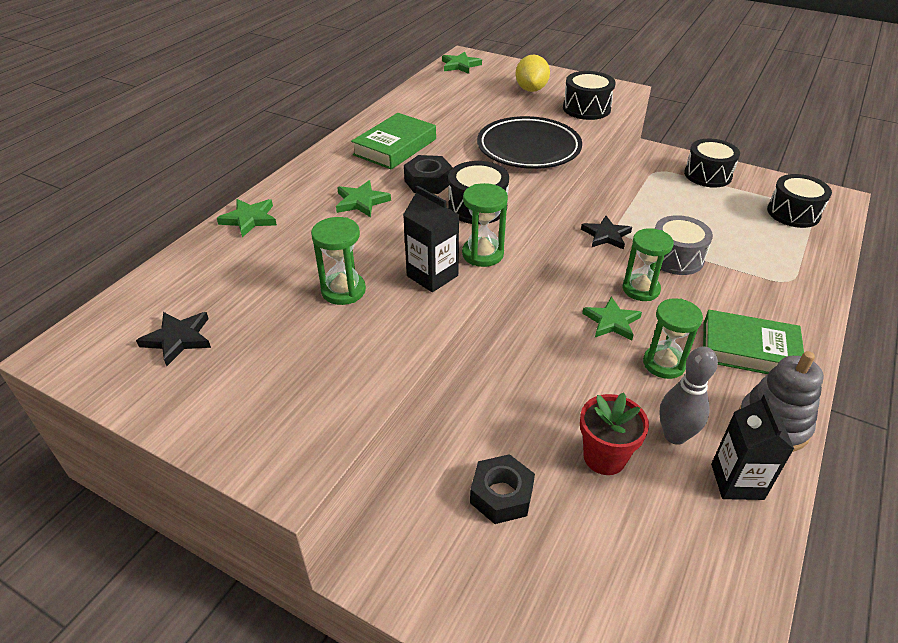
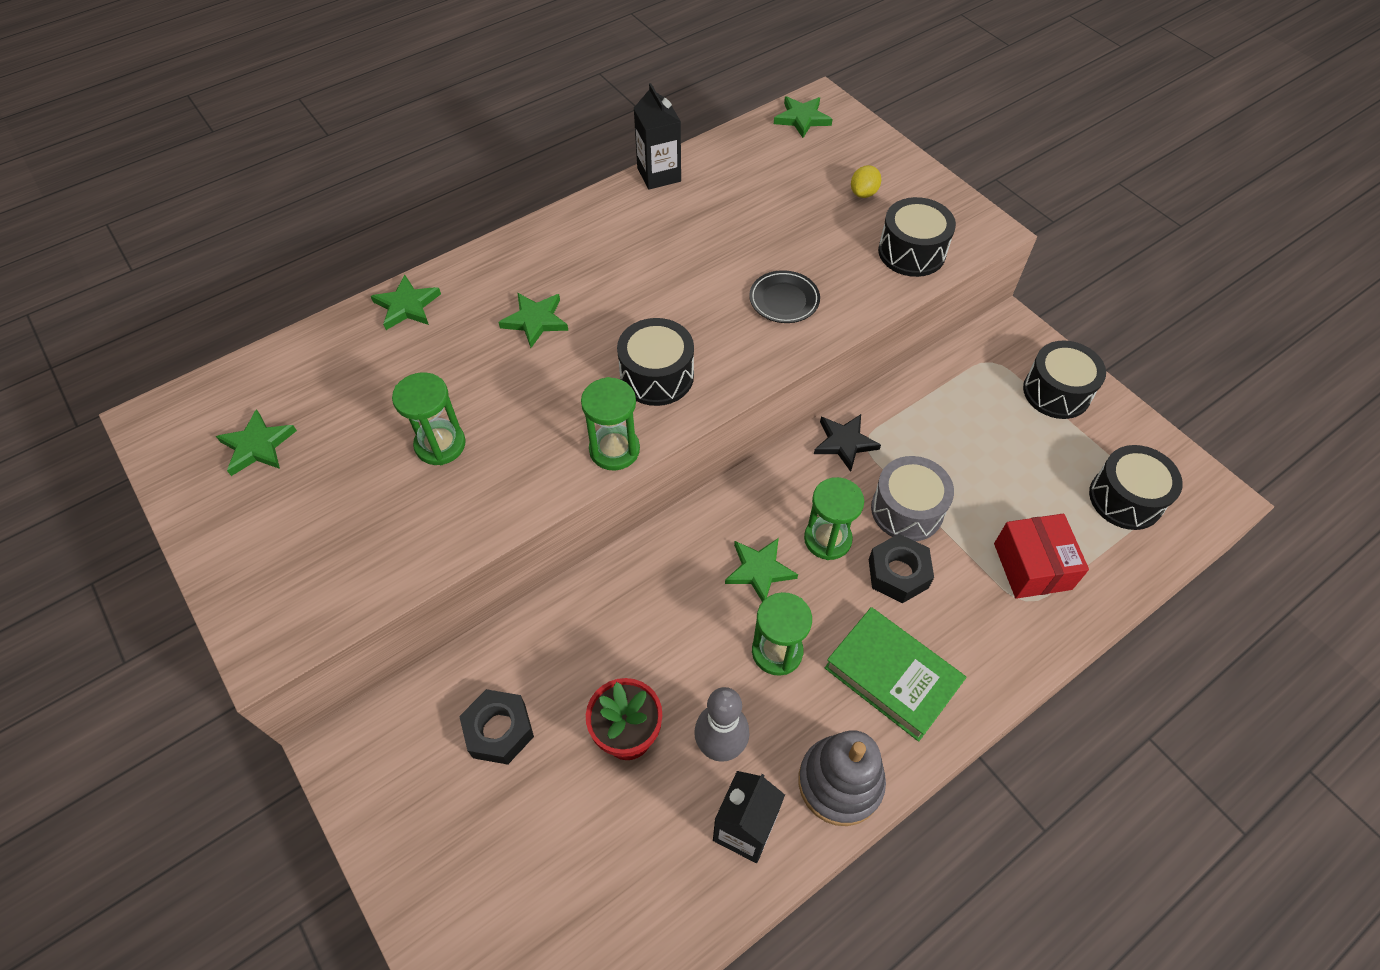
camera: 25 degrees right, 15 degrees up
(178, 339) = (257, 446): black star -> green star
(395, 147) = (627, 244): green book -> none
(428, 182) = (628, 315): black nut -> black nut (898, 573)
(432, 276) = (541, 460): black carton -> black carton (659, 175)
(528, 148) = (784, 300): black plate -> black plate, size x0.51
(531, 89) = (863, 193): yellow lemon -> yellow lemon, size x0.61
(775, 262) = (1032, 566): none -> red box

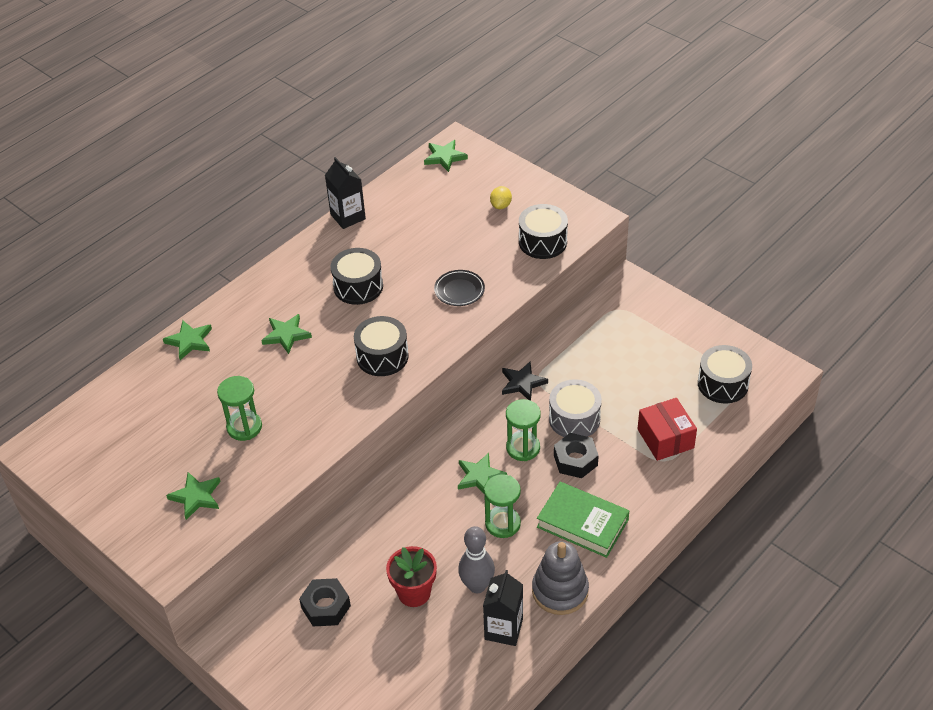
camera: 10 degrees left, 10 degrees down
(257, 446) = (115, 451): green star -> green star (196, 497)
(614, 450) = (365, 408): green hourglass -> none
(1056, 392) = (666, 322): black drum -> black drum (358, 286)

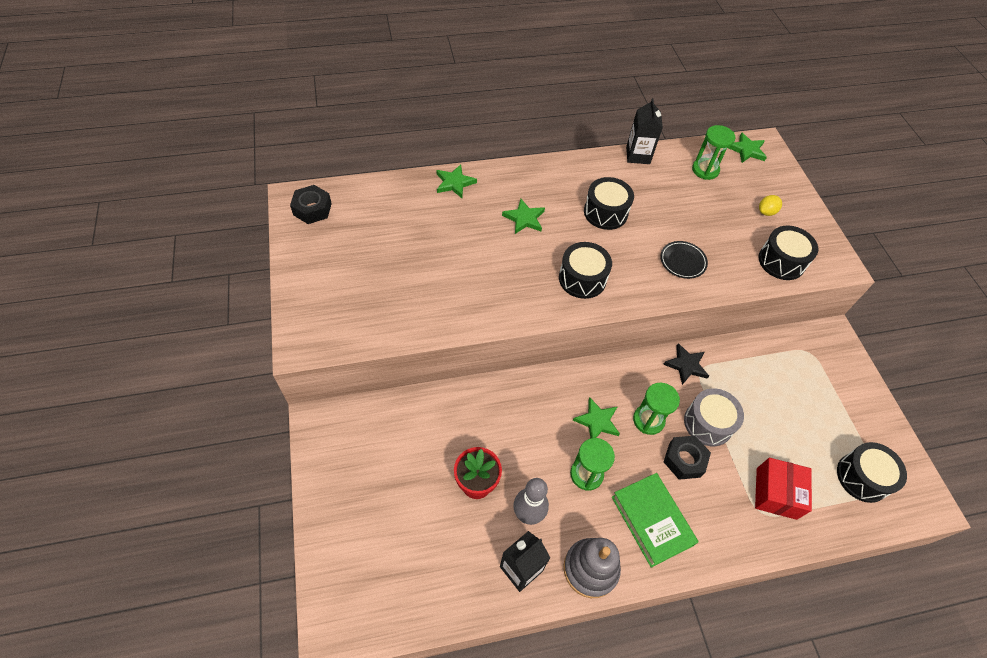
camera: 30 degrees right, 10 degrees up
(196, 497) = (364, 303): green star -> none
(244, 427) = (439, 271): green hourglass -> green hourglass (705, 170)
(326, 607) = (406, 448): black nut -> black nut (312, 209)

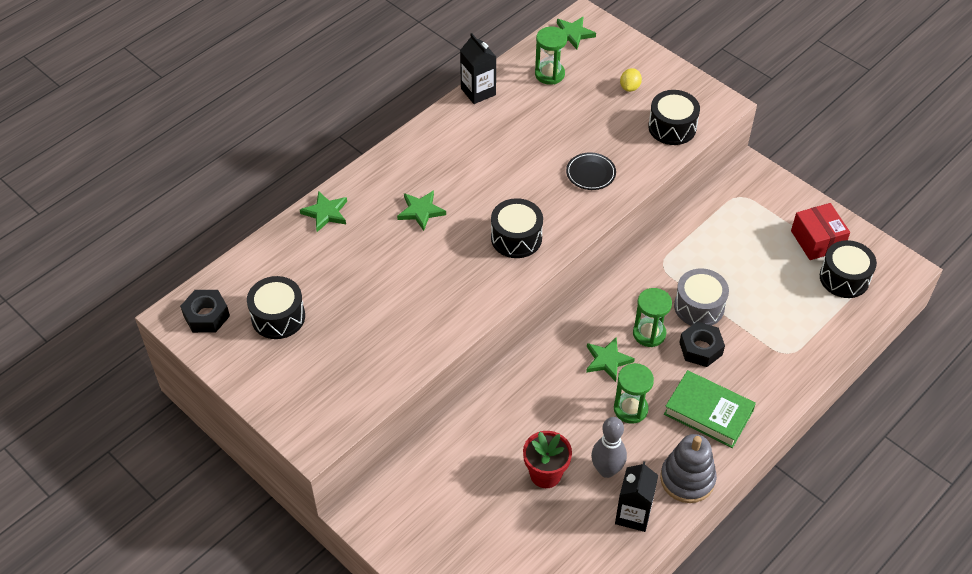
camera: 30 degrees left, 5 degrees down
(605, 212) = (490, 164): black drum -> black drum (278, 317)
(686, 365) = (647, 268): black star -> none
(776, 493) = (788, 331): red box -> red box (817, 240)

